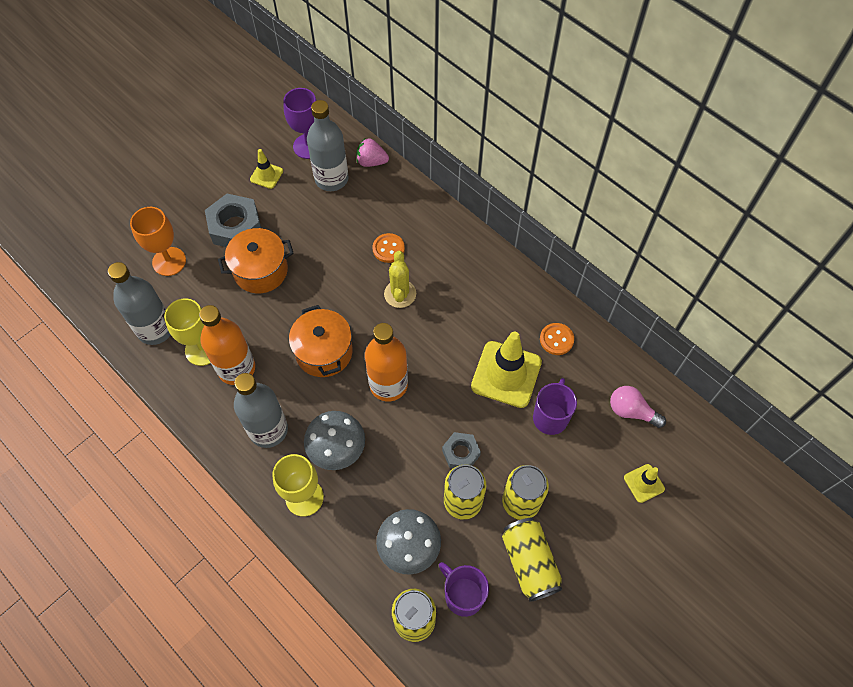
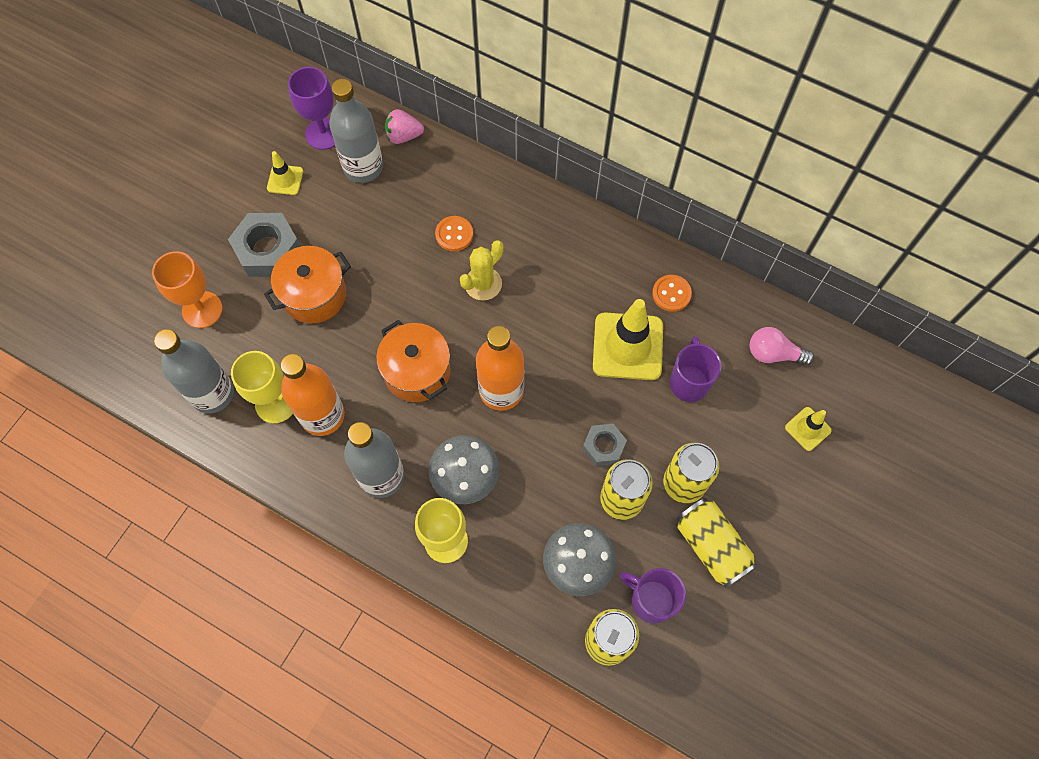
camera: 15 degrees left, 5 degrees up
(400, 294) = (483, 284): yellow cactus -> yellow cactus turned 60 degrees clockwise

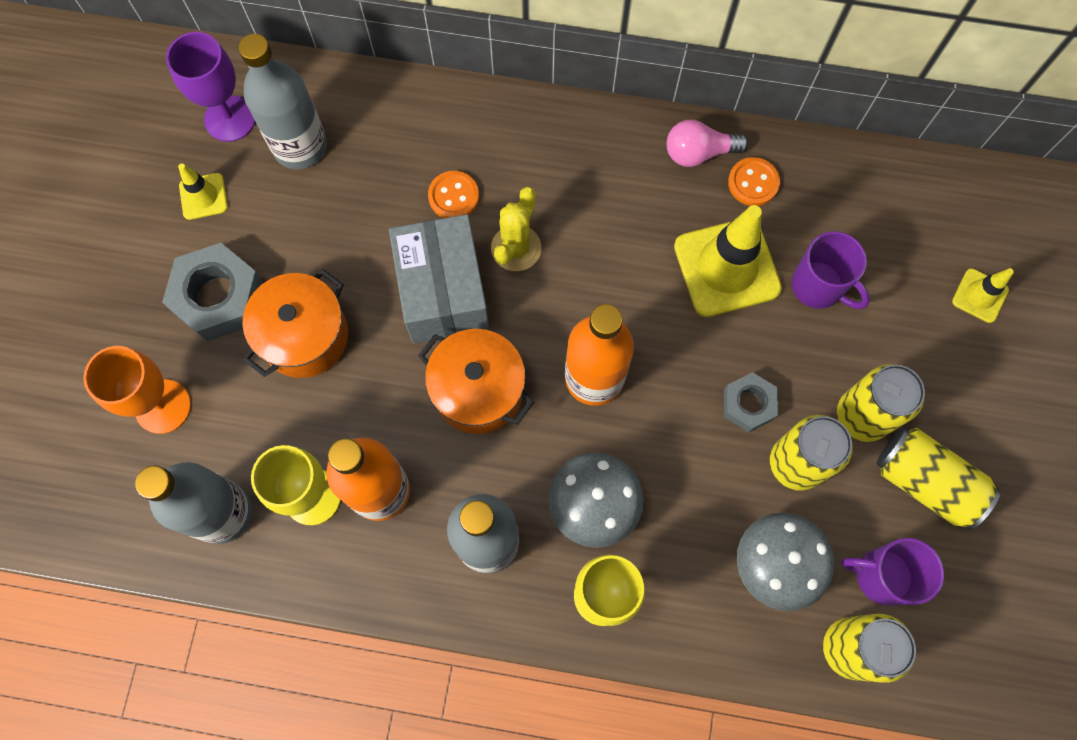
camera: 20 degrees left, 5 degrees up
(403, 136) = (336, 88): pink strawberry -> none
(420, 296) = (443, 292): none -> grey box
(689, 382) = (818, 286): purple mug -> purple mug turned 150 degrees clockwise
(773, 354) = (903, 216): pink light bulb -> pink light bulb (698, 153)

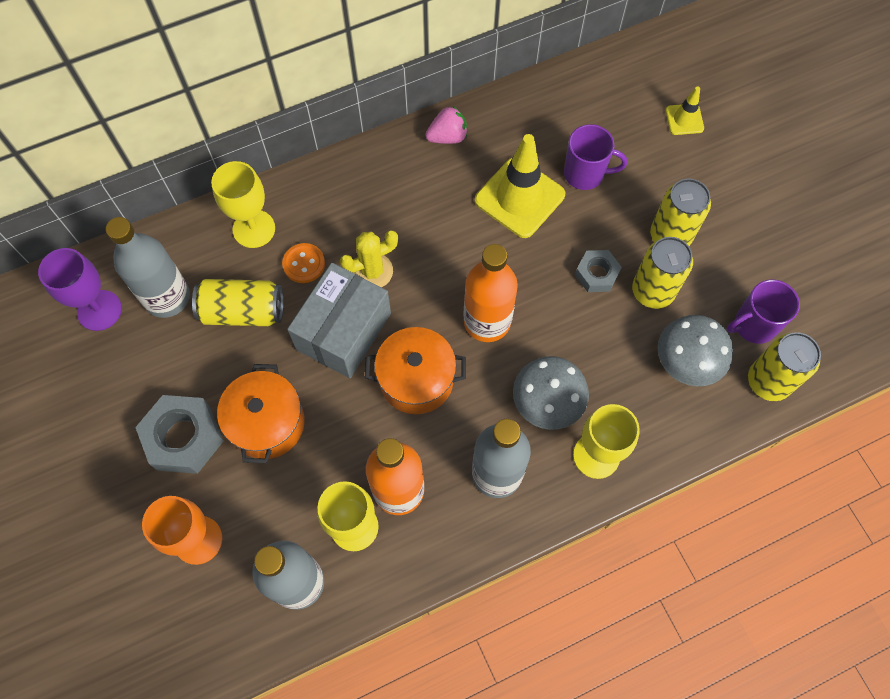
camera: 35 degrees left, 5 degrees down
(203, 196) = (119, 376): yellow traffic cone -> none
(431, 128) = (254, 229): none -> yellow goblet
(443, 292) = (343, 331): grey box -> grey box turned 75 degrees clockwise
(516, 248) = (372, 271): yellow cactus -> yellow cactus turned 75 degrees clockwise
(698, 153) = (448, 137): pink light bulb -> pink strawberry
(753, 183) = (496, 135): orange button -> none
(925, 482) = (736, 251): yellow can -> yellow can (243, 311)

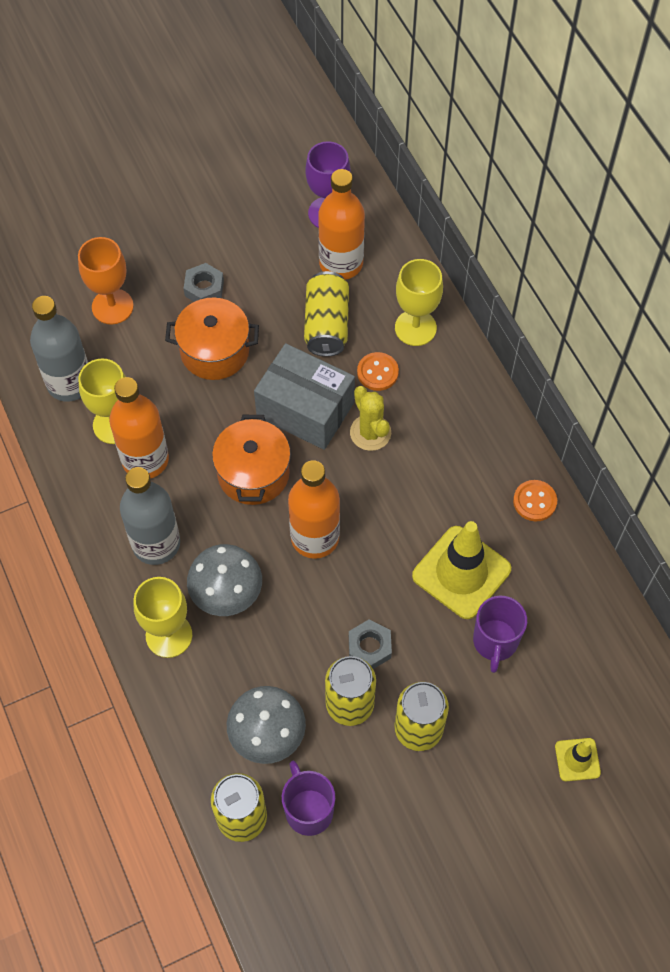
camera: 90 degrees right, 5 degrees down
(167, 297) = (341, 263): grey bottle -> orange bottle
(184, 437) = (204, 288): grey nut -> grey nut, size x0.59
(448, 137) = (534, 501): pink strawberry -> orange button

